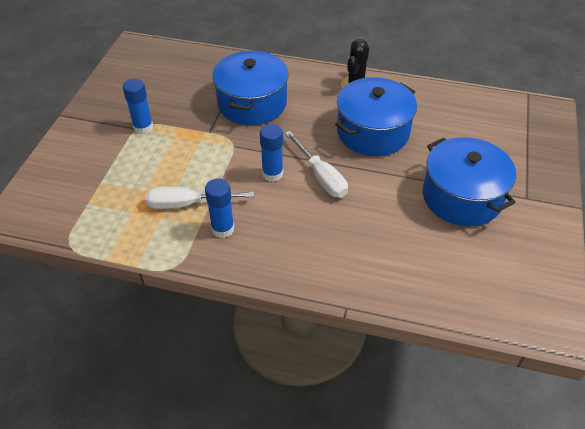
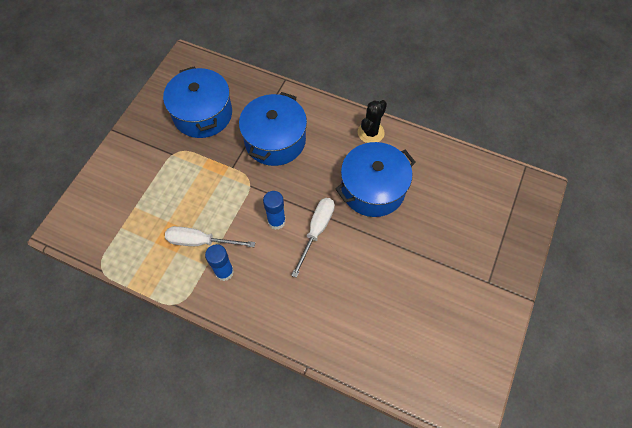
camera: 10 degrees right, 15 degrees up
(143, 127) = (178, 154): blue glue stick -> none
(321, 176) = (316, 231): white screwdriver -> white screwdriver turned 135 degrees counterclockwise
(461, 197) = (432, 272): blue pot -> blue pot (202, 114)

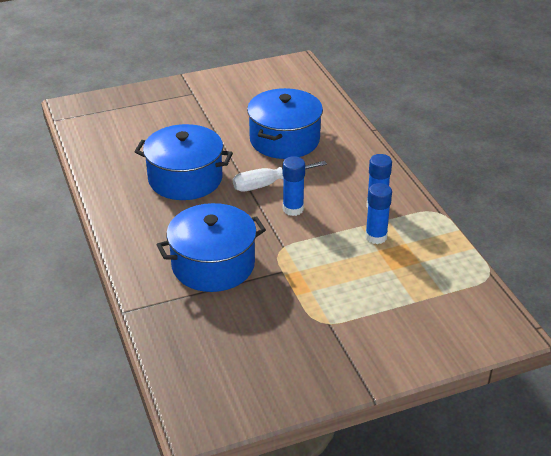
camera: 135 degrees left, 25 degrees down
(200, 241) = (376, 237): white screwdriver -> blue glue stick
(202, 114) = (253, 340): blue pot -> blue pot (284, 140)
(370, 132) = (122, 213): black cactus -> none

